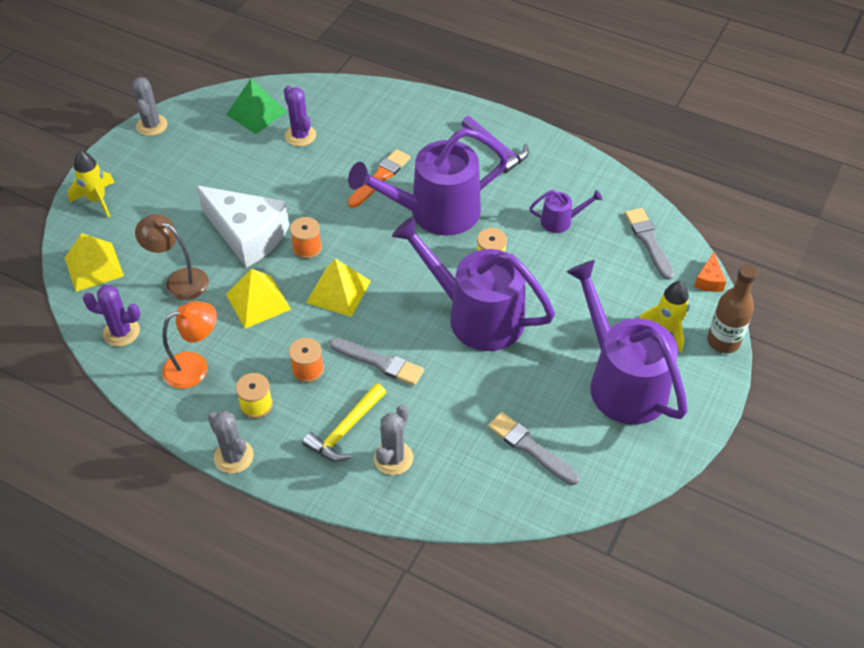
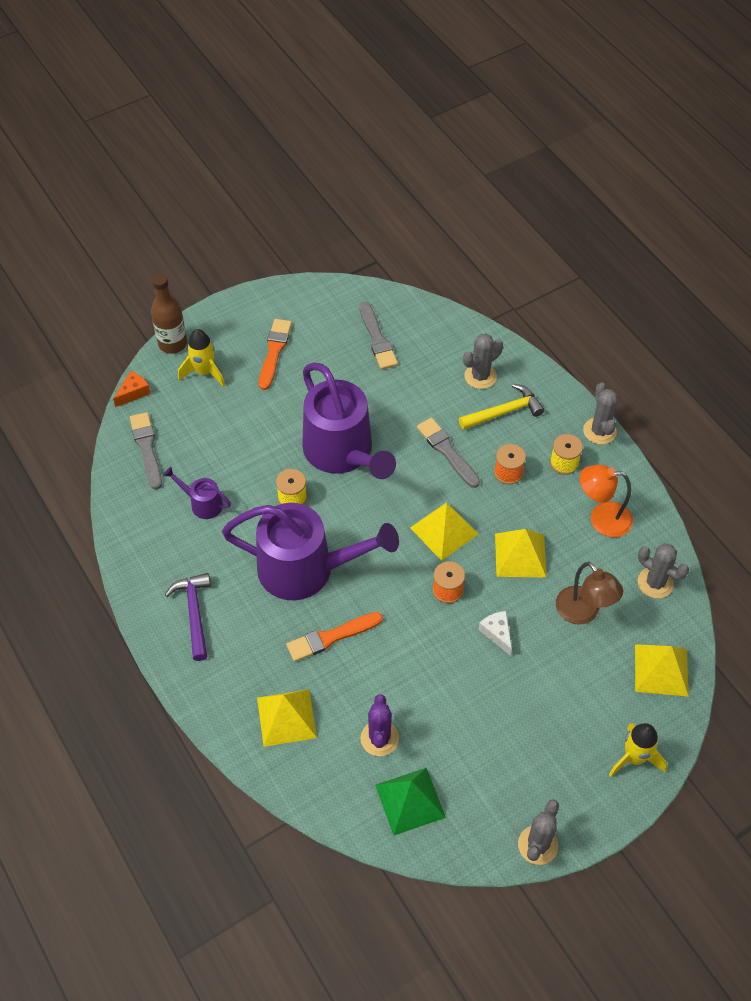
camera: 150 degrees left, 5 degrees up
(121, 332) = (655, 583): purple cactus -> grey cactus
(247, 235) = (497, 633): white cheese -> white cheese, size x0.41
(376, 120) = (286, 717): none -> yellow pyramid
(621, 381) = (274, 351): purple watering can -> orange brush
(648, 241) = (147, 448): grey brush -> grey brush turned 150 degrees clockwise

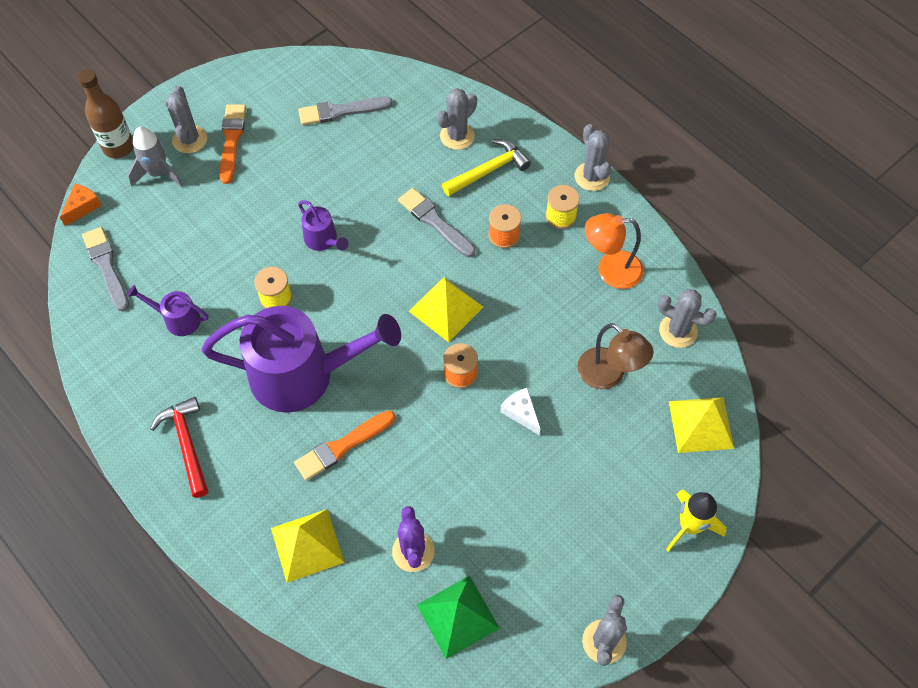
camera: 10 degrees left, 5 degrees up
(194, 613) = (187, 444): purple hammer -> red hammer
(204, 372) = (158, 173): yellow rocket -> grey rocket
(237, 345) = (189, 139): none -> grey cactus
(343, 453) = (323, 240): purple watering can -> purple watering can, size x0.44
(377, 339) = (341, 111): grey brush -> grey brush turned 105 degrees clockwise
(520, 555) = (531, 323): yellow pyramid -> none

